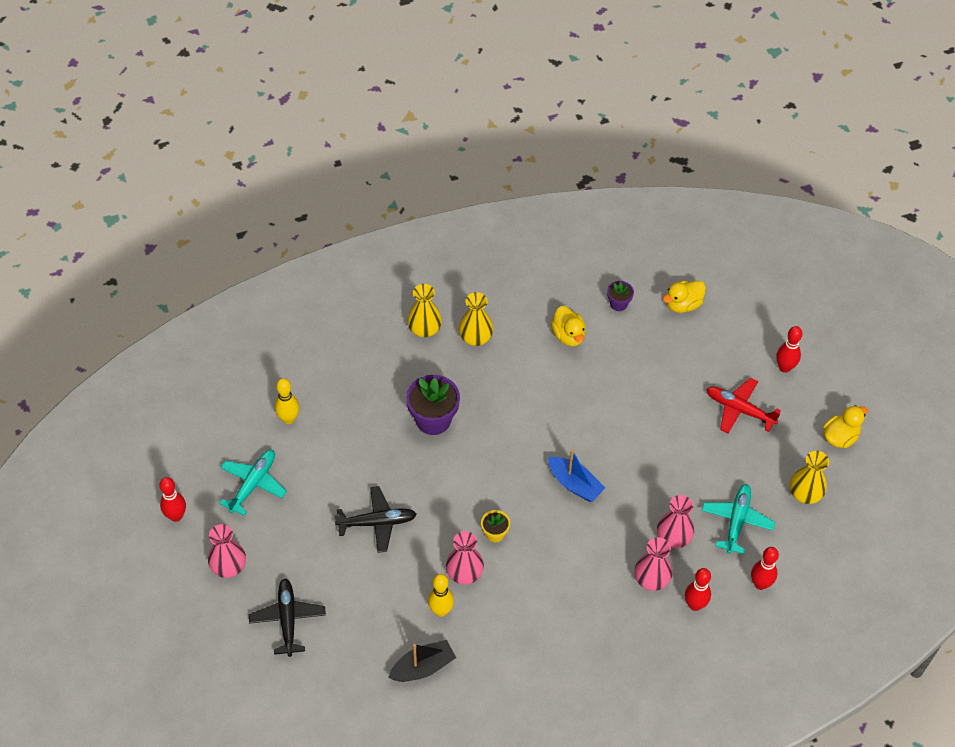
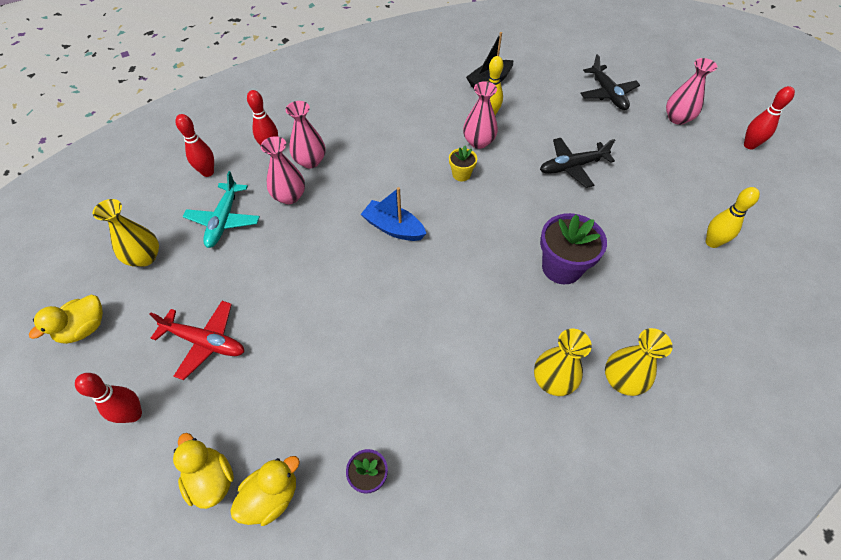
camera: 170 degrees right, 0 degrees up
(253, 484) = (702, 179): turquoise plane -> none
(568, 335) = (432, 407): yellow duck -> yellow duck (211, 479)

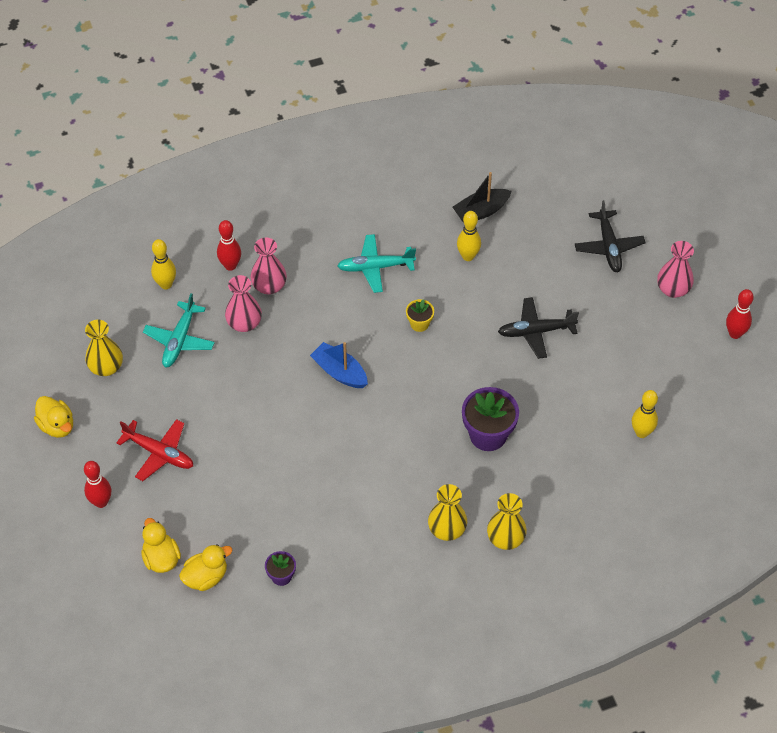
camera: 10 degrees right, 0 degrees up
(84, 328) = (57, 426): yellow duck -> yellow duck turned 90 degrees counterclockwise
(208, 172) = (166, 284): red bowling pin -> yellow bowling pin
(408, 134) = (375, 267): none -> turquoise plane
(478, 142) = (447, 288): pink vase -> none

